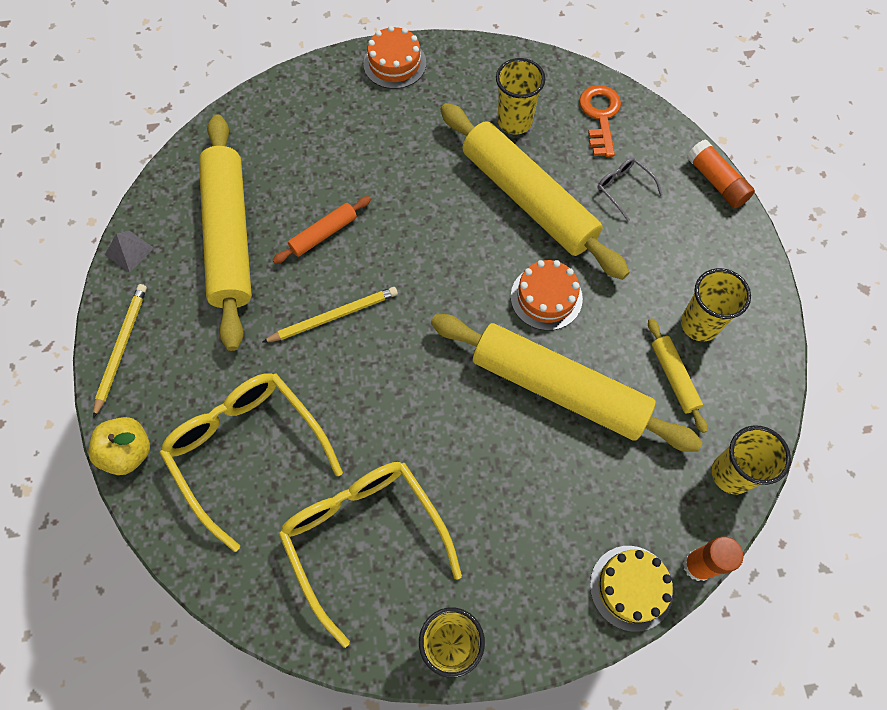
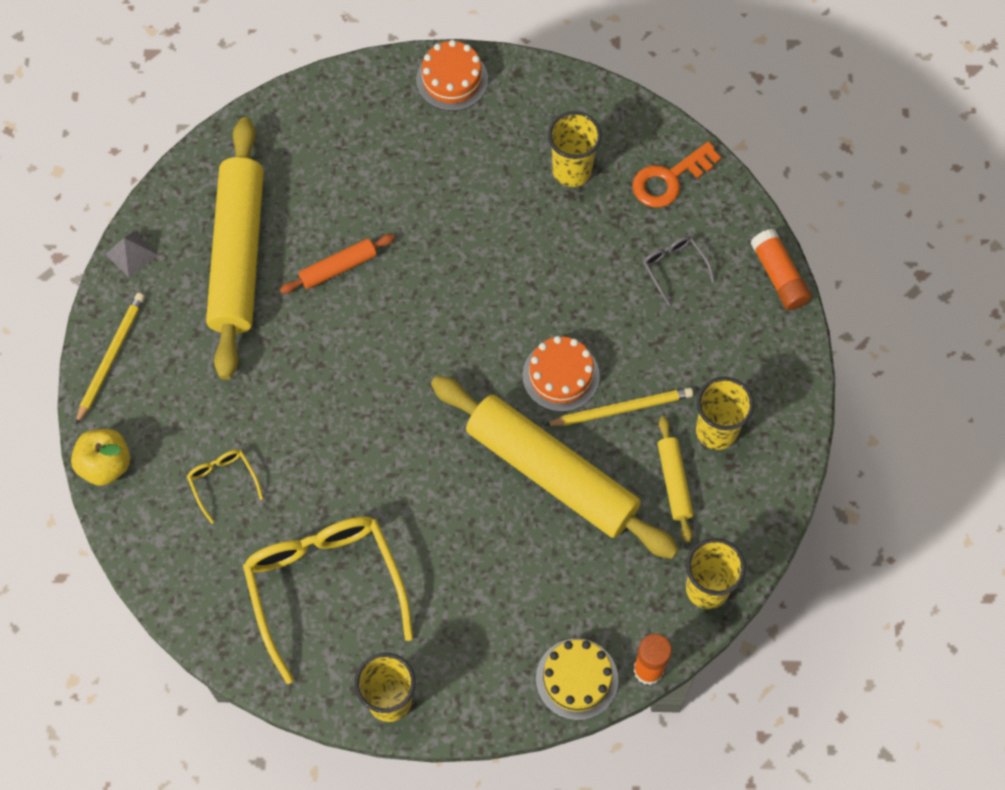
camera: 10 degrees right, 0 degrees up
(246, 449) = (222, 481): yellow glasses -> yellow glasses, size x0.44
(333, 316) = (333, 359): yellow pencil -> yellow pencil (621, 409)
(528, 199) = (566, 263): yellow rolling pin -> none
(600, 116) = (669, 179): orange key -> orange key turned 135 degrees counterclockwise

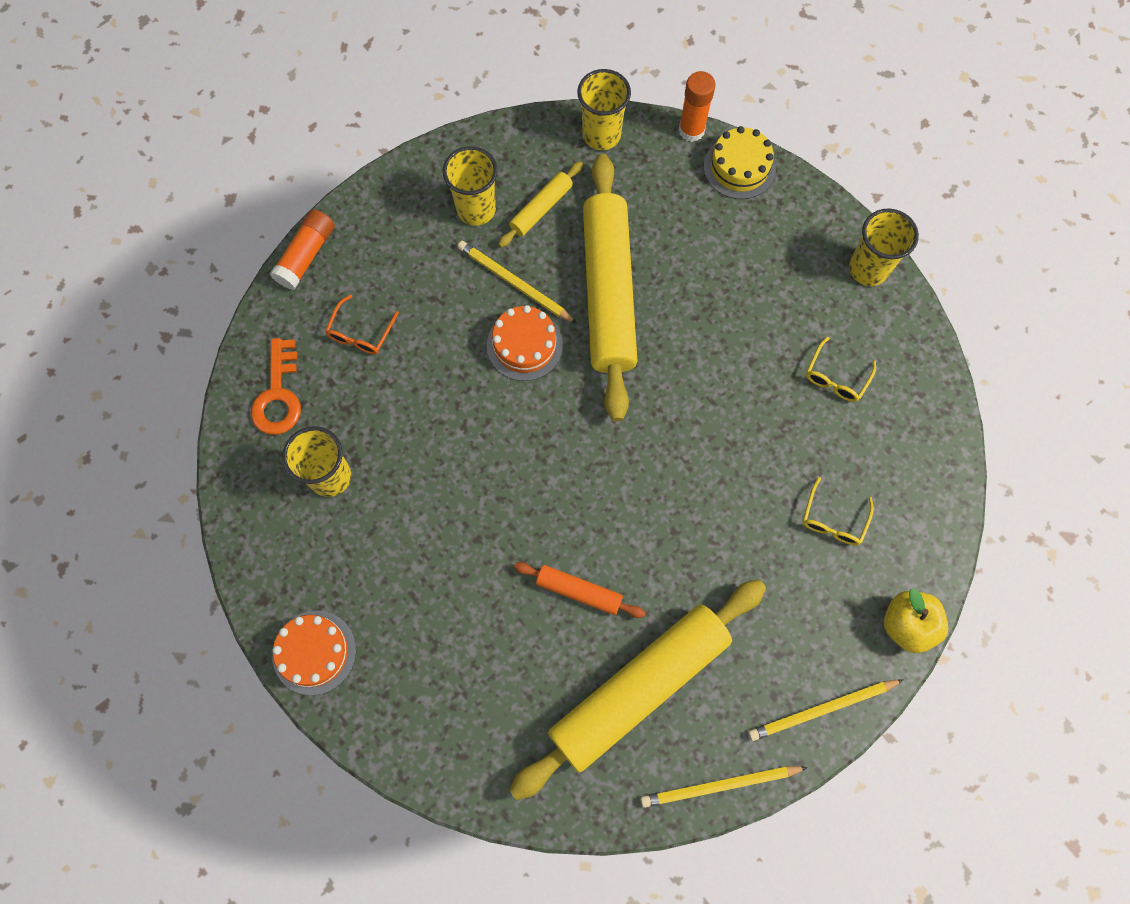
camera: 130 degrees left, 5 degrees up
(131, 254) = (720, 785): grey pyramid -> yellow pencil
(324, 585) = (836, 378): yellow glasses -> yellow glasses, size x0.44
(669, 179) = (278, 395): orange key -> orange key turned 75 degrees clockwise
(673, 267) = (360, 333): grey glasses -> orange glasses

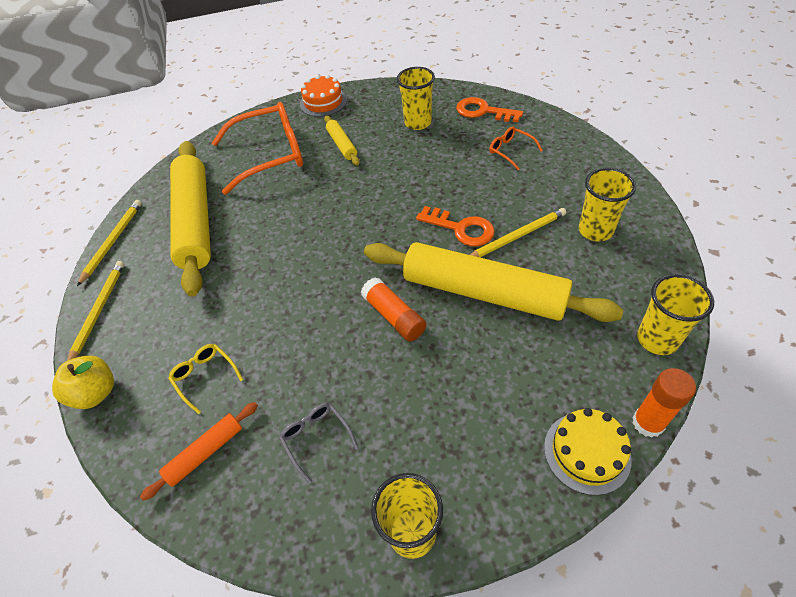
camera: 120 degrees right, 20 degrees down
(306, 255) = (583, 137): orange glue stick -> orange glue stick (394, 316)
(469, 662) = (271, 155): none -> orange glasses
(524, 345) = (461, 229): orange cake -> orange key
(541, 209) = (583, 271): yellow rolling pin -> yellow rolling pin (342, 145)
(579, 591) = (272, 210): orange rolling pin -> orange rolling pin (205, 452)
(836, 378) = (316, 438): yellow glasses -> grey glasses

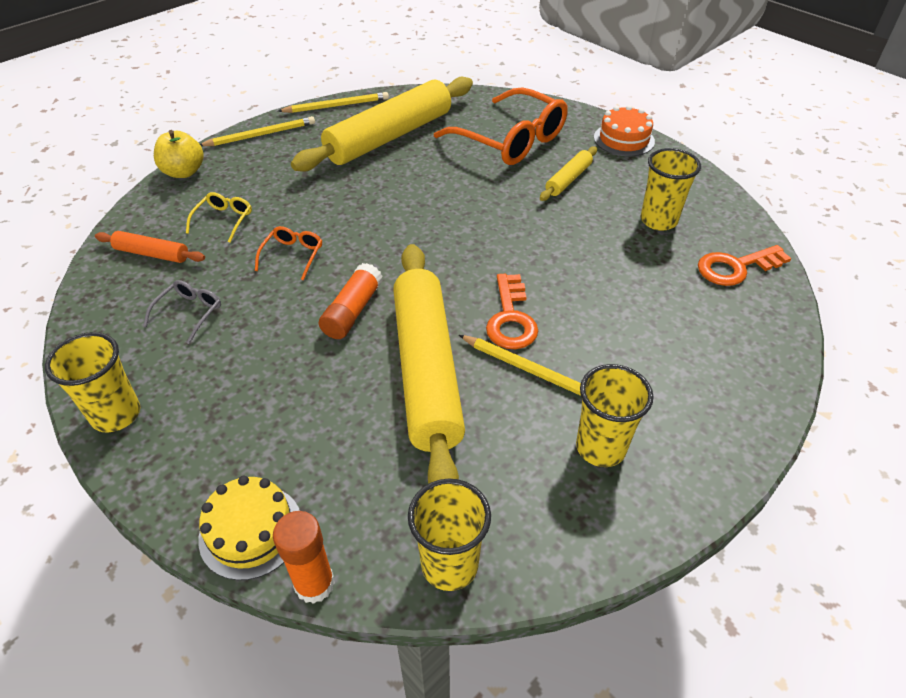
camera: 55 degrees right, 5 degrees down
(483, 111) = (735, 267): orange key -> orange key turned 105 degrees counterclockwise
(510, 151) = (682, 317): orange glasses -> orange glasses (293, 255)

